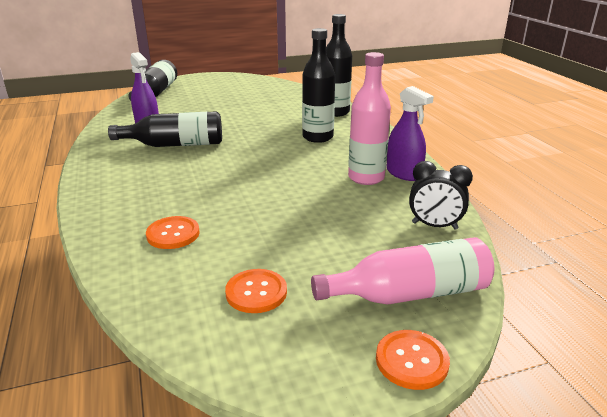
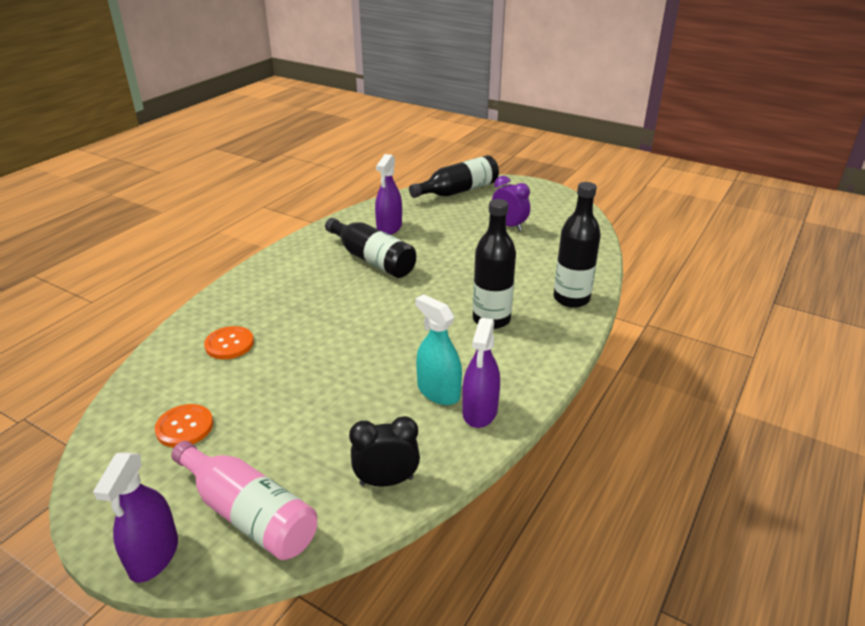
camera: 50 degrees right, 5 degrees up
(229, 97) = (509, 226): none -> purple clock
(366, 178) = (438, 392): pink bottle -> turquoise spray bottle
(411, 361) = (154, 555): orange button -> purple spray bottle
(434, 226) = (386, 481): black clock -> black clock turned 105 degrees clockwise

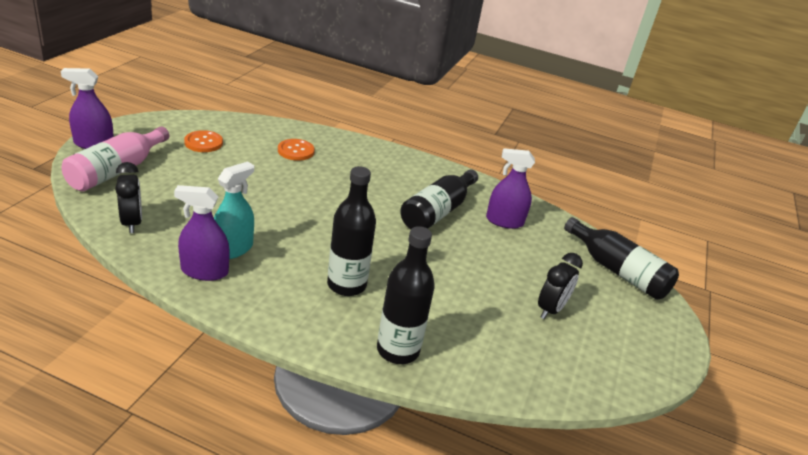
camera: 75 degrees right, 0 degrees up
(509, 226) = (550, 309): purple clock -> black clock

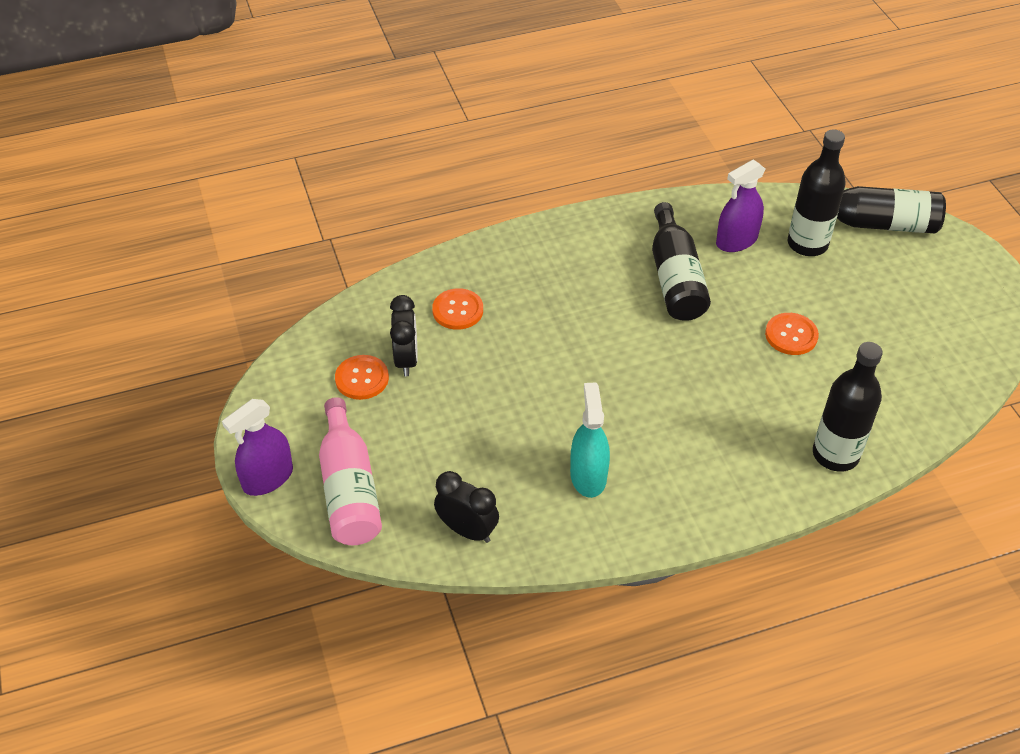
camera: 35 degrees left, 15 degrees up
(204, 271) = (604, 519): purple spray bottle -> none
(346, 285) = (720, 428): black bottle -> black bottle (807, 244)
(468, 279) = (791, 335): none -> orange button
(550, 309) = (879, 312): black clock -> black clock (406, 359)

